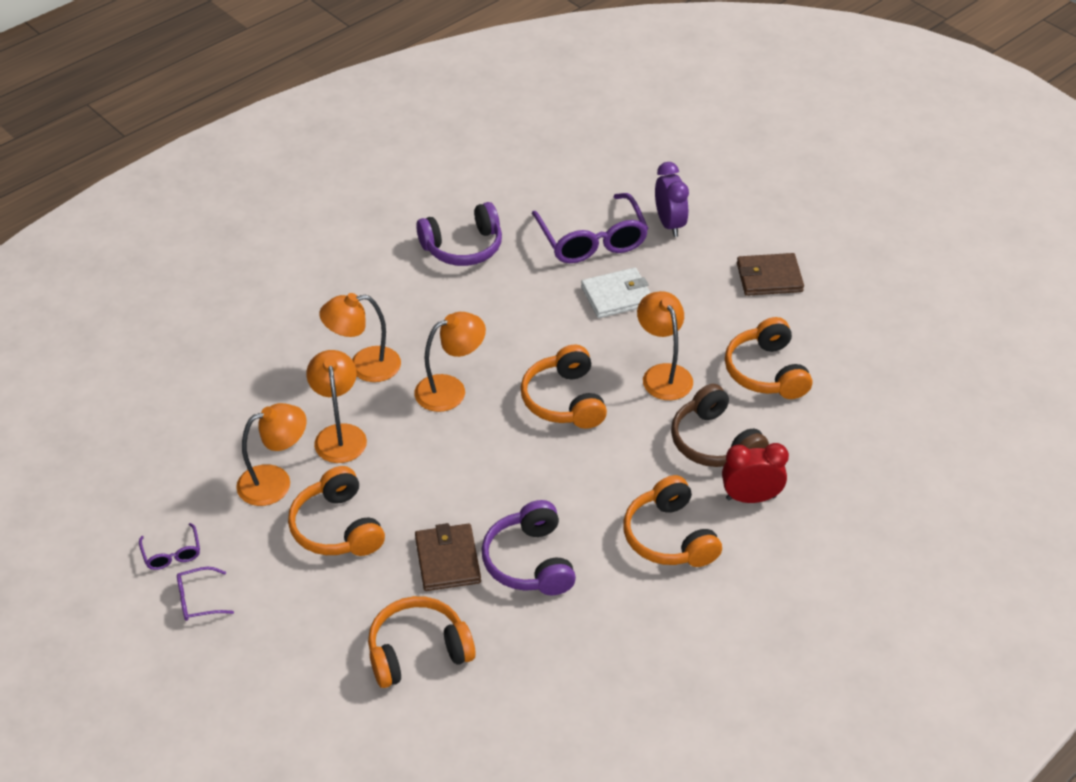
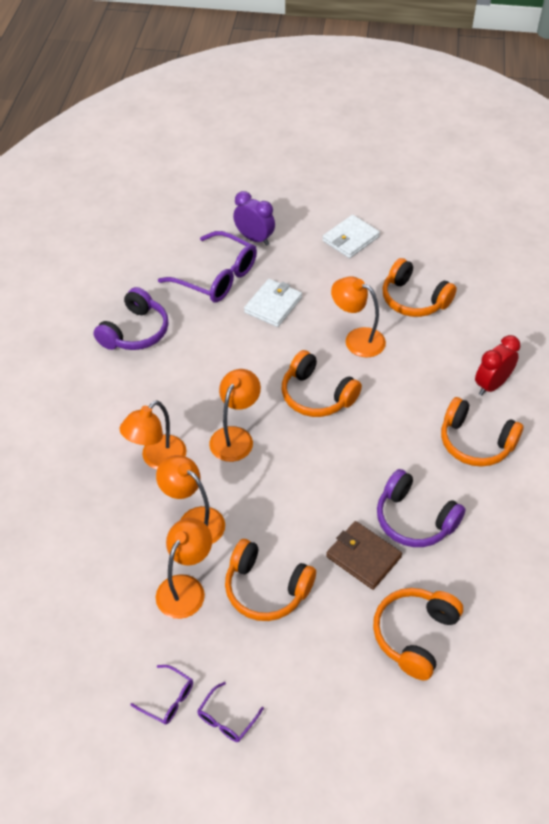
camera: 40 degrees left, 5 degrees up
(714, 442) = (434, 363): brown headphones -> none
(769, 277) = (350, 239): brown wallet -> white wallet

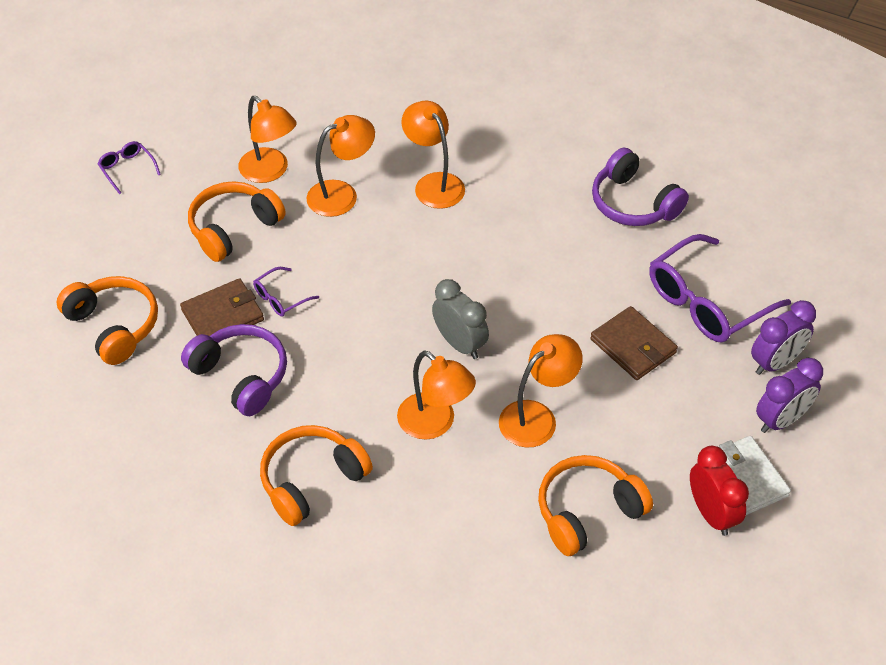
camera: 110 degrees right, 0 degrees up
(168, 699) = (169, 137): purple glasses -> purple glasses (281, 298)
(235, 437) = (433, 253): orange lamp -> orange lamp (435, 424)
(273, 305) = (633, 346): white wallet -> brown wallet
(298, 230) = (781, 420): none -> purple clock
(316, 395) = (460, 344): orange headphones -> grey clock
(414, 519) = (241, 376): purple headphones -> purple headphones turned 75 degrees clockwise
(491, 385) = (392, 540): red clock -> red clock (711, 514)

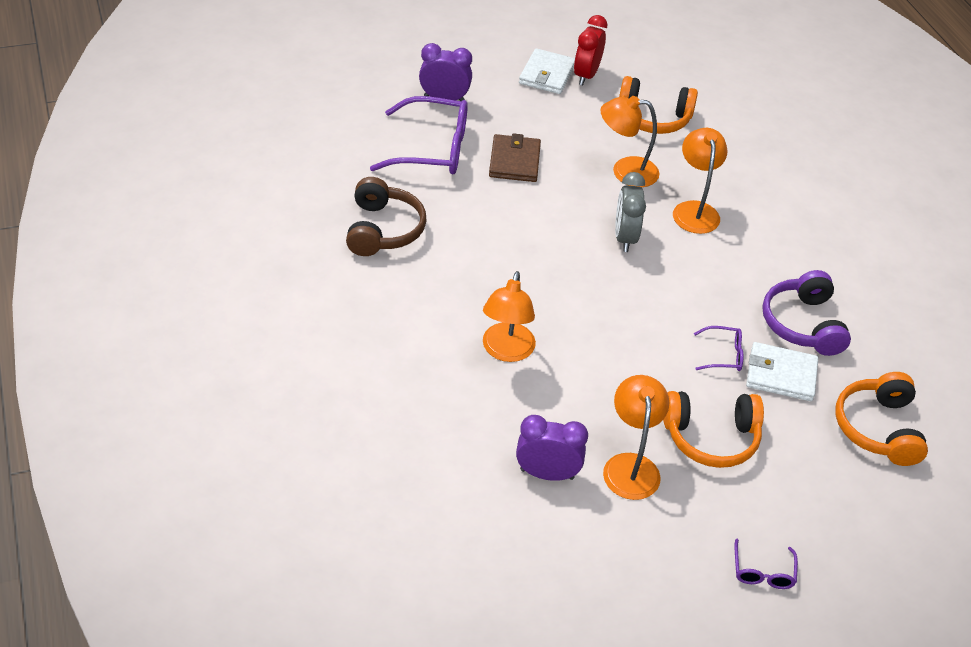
camera: 140 degrees left, 5 degrees down
(223, 315) = (781, 374): brown wallet -> white wallet
(311, 480) = (807, 236): orange headphones -> none
(342, 194) = (590, 398): orange lamp -> none
(633, 203) = (383, 230): purple headphones -> brown headphones
(781, 420) = (485, 79): purple clock -> purple clock (547, 474)

